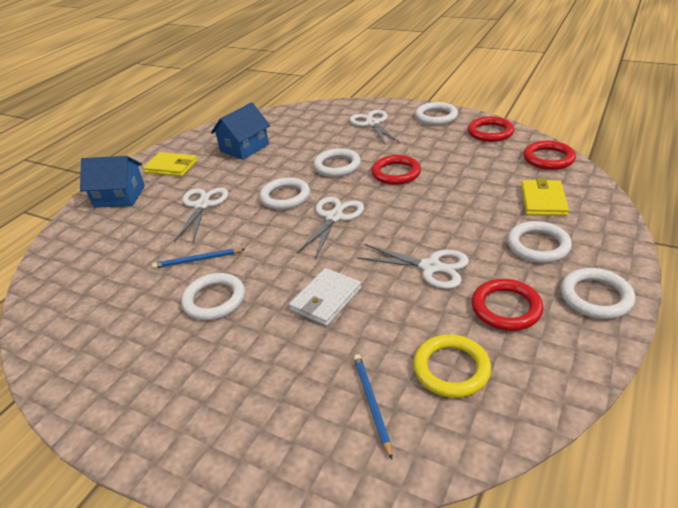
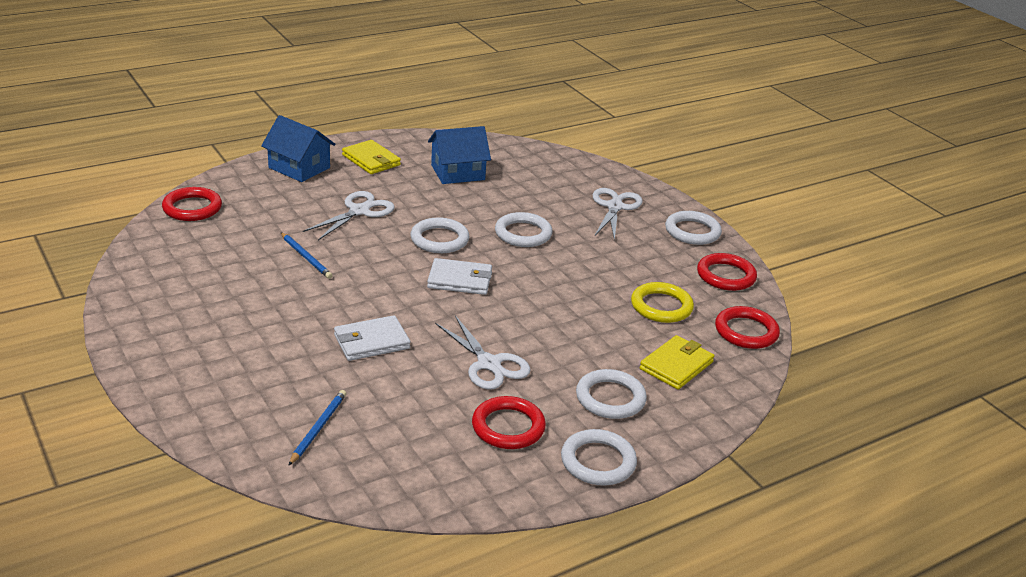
camera: 25 degrees right, 5 degrees down
(197, 260) = (306, 257): blue pencil -> blue pencil turned 150 degrees counterclockwise
(214, 300) = (286, 296): white ring -> none
(334, 217) = (460, 280): white scissors -> white wallet
(396, 173) = (570, 268): red ring -> red ring (192, 208)
(451, 369) = (405, 441): yellow ring -> yellow ring (661, 306)

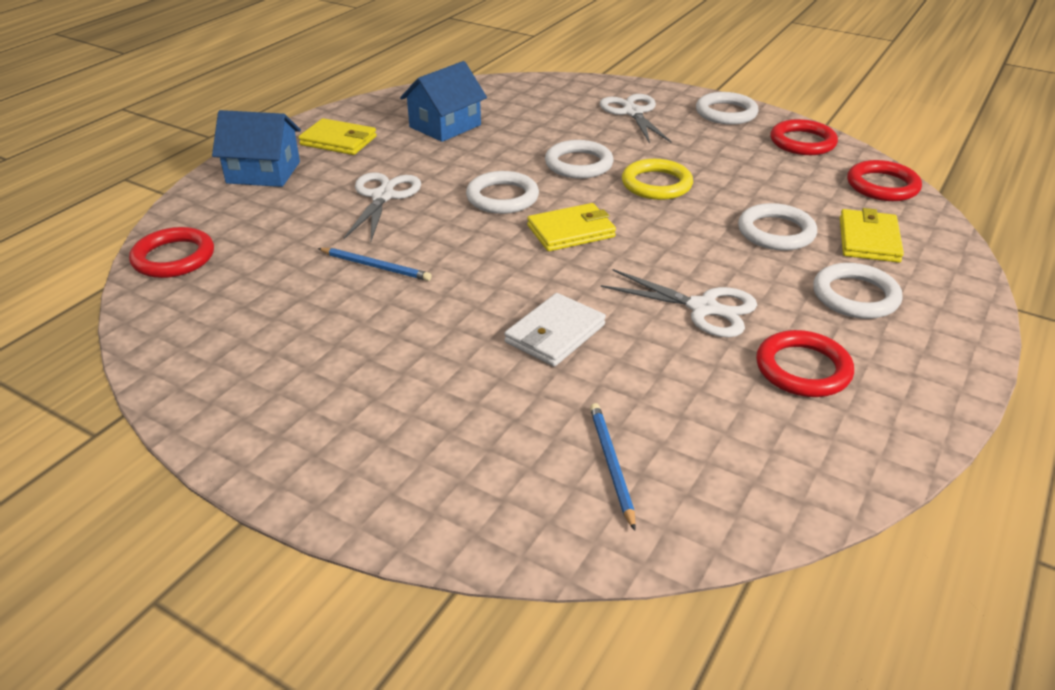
camera: 25 degrees left, 5 degrees up
(460, 280) = (571, 231): white wallet -> yellow wallet
(598, 461) = (927, 367): white ring -> white ring (776, 232)
(661, 306) = (786, 189): yellow ring -> yellow ring (656, 184)

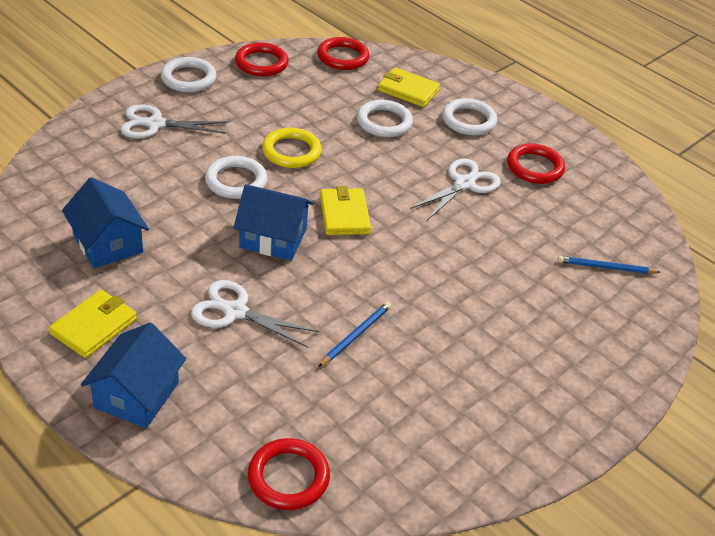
camera: 80 degrees left, 5 degrees up
(502, 197) = (273, 238): white ring -> blue house
(555, 334) = (475, 257): white wallet -> none

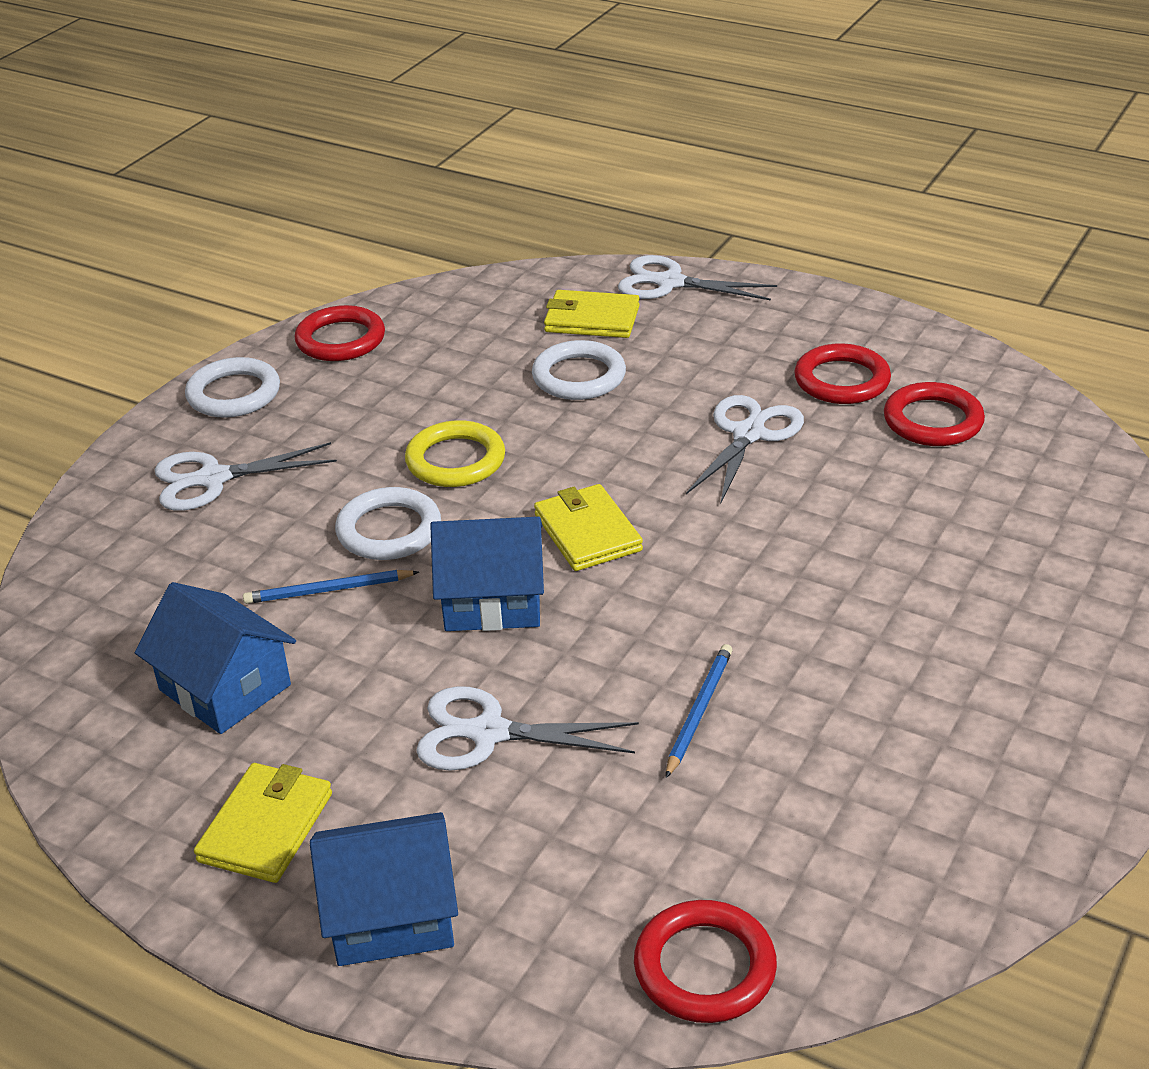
camera: 10 degrees left, 5 degrees down
(137, 395) = (391, 915): blue house -> blue house turned 75 degrees clockwise
(343, 57) = (465, 297): red ring -> red ring (933, 421)
(464, 81) = (670, 283): none -> white scissors
(468, 120) = (707, 339): white ring -> none
(605, 267) = (1023, 497): blue pencil -> blue pencil (328, 590)

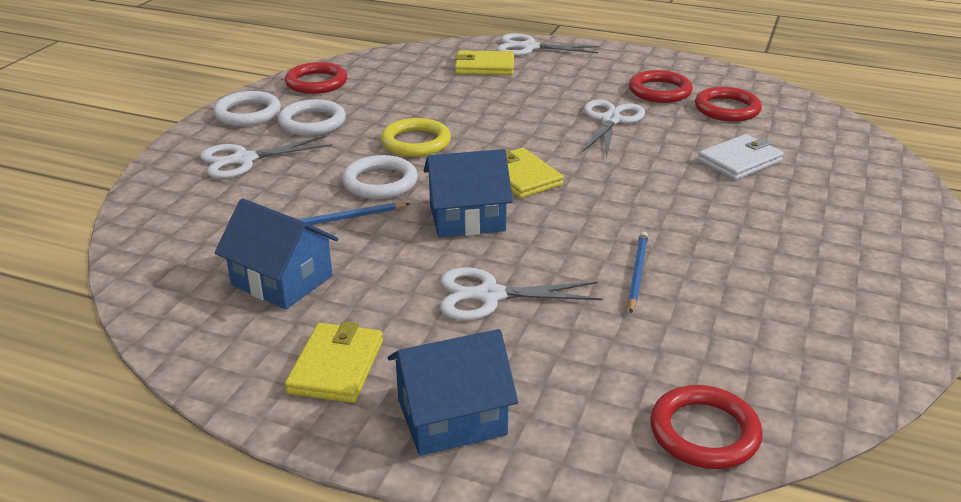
camera: 10 degrees left, 5 degrees down
(579, 376) = (486, 95): white ring -> white ring (312, 122)
(915, 522) = (739, 161): none -> white wallet

